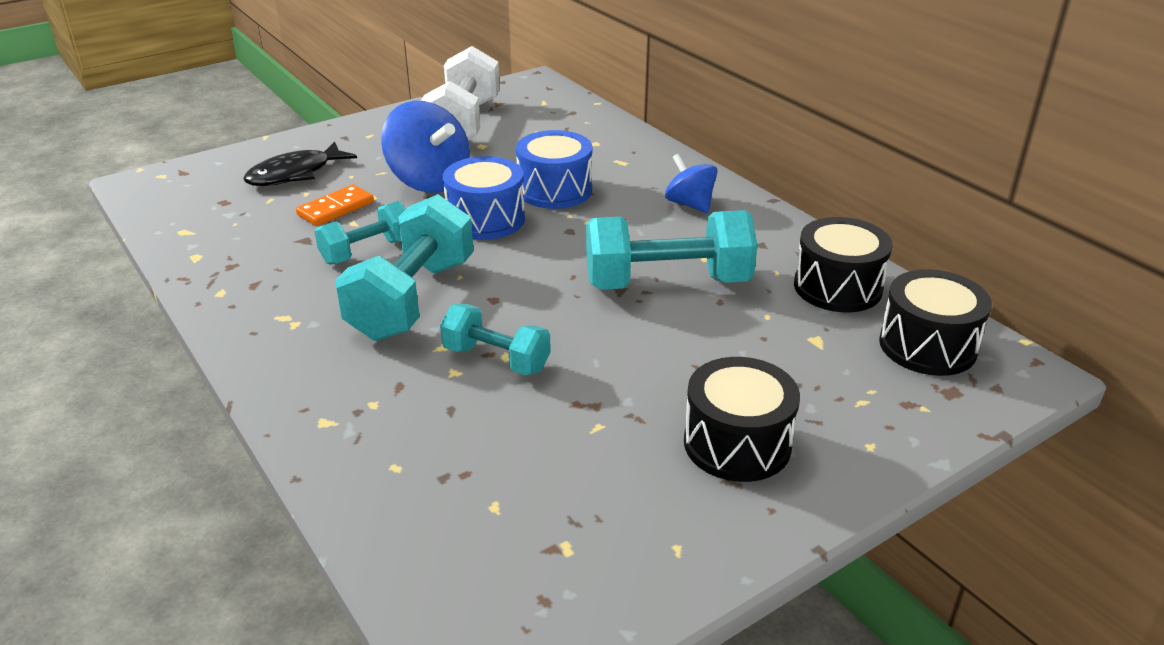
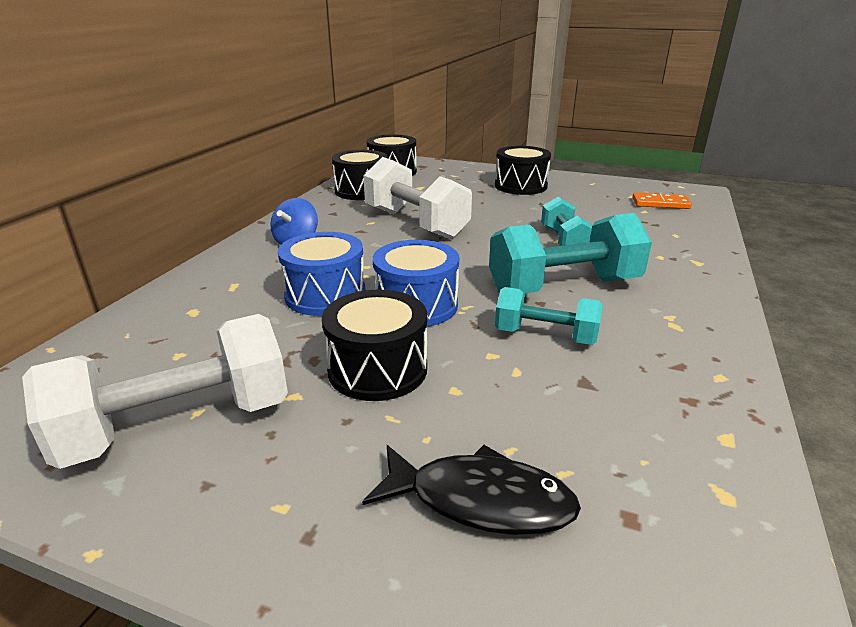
camera: 125 degrees left, 5 degrees down
(335, 208) = (509, 400): orange domino -> orange domino (660, 203)
(429, 181) = (377, 369): blue spinning top -> black drum
(667, 283) = (415, 224): turquoise dumbbell -> white dumbbell

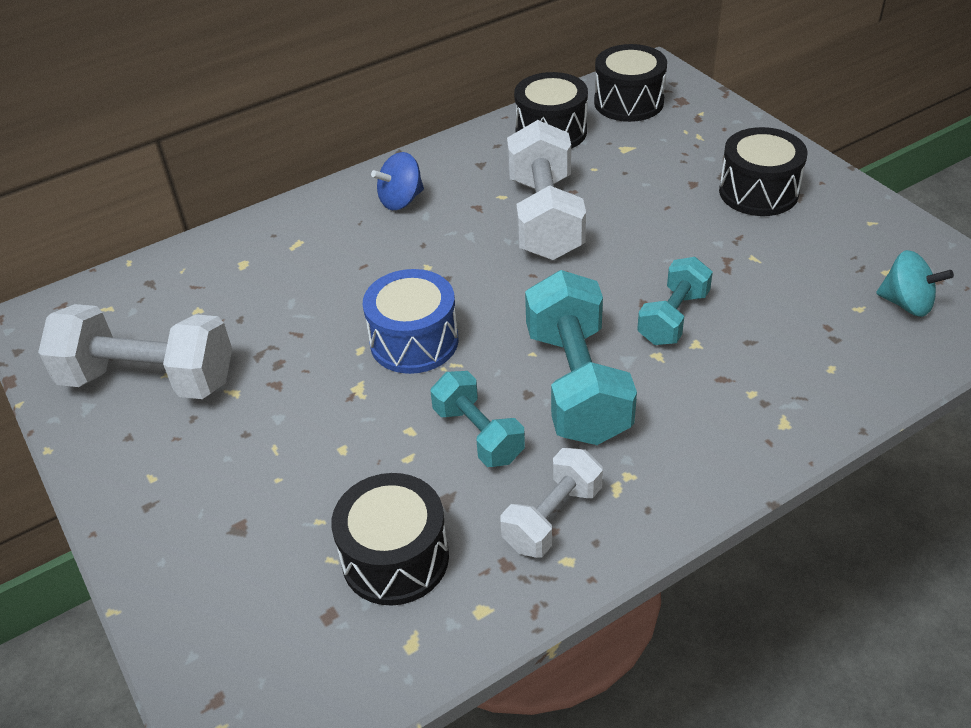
camera: 40 degrees right, 15 degrees up
(325, 295) = (355, 291): blue drum -> none
(377, 369) = (311, 398): black drum -> black drum (395, 558)
(480, 500) = (258, 544): black fish -> none
(563, 287) = (577, 384): turquoise dumbbell -> turquoise dumbbell turned 60 degrees clockwise
(660, 203) = (906, 303): orange domino -> turquoise spinning top
(669, 358) = (552, 518): none -> white dumbbell

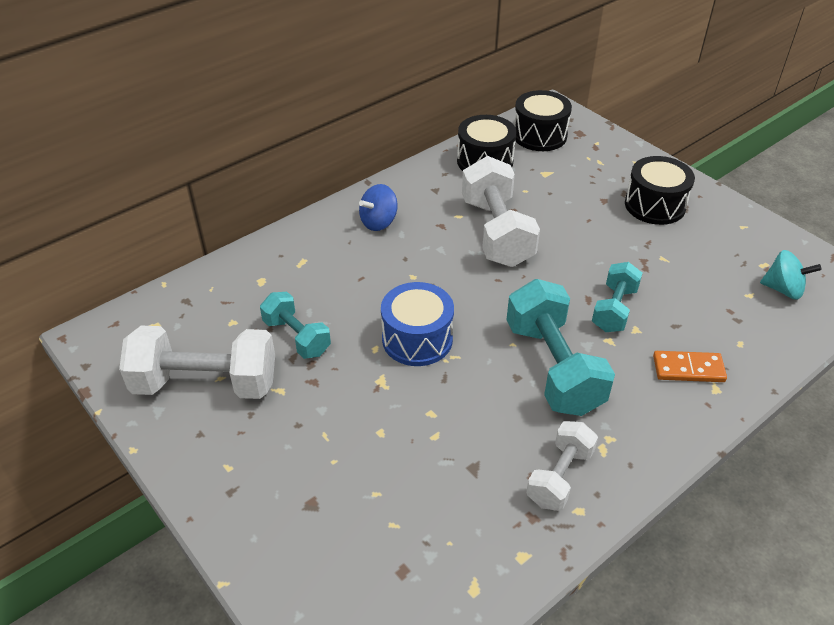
camera: 10 degrees left, 0 degrees up
(395, 558) = (444, 519): black drum -> none
(478, 434) = (486, 413): turquoise dumbbell -> turquoise dumbbell (297, 337)
(753, 396) = (688, 369): none -> orange domino

